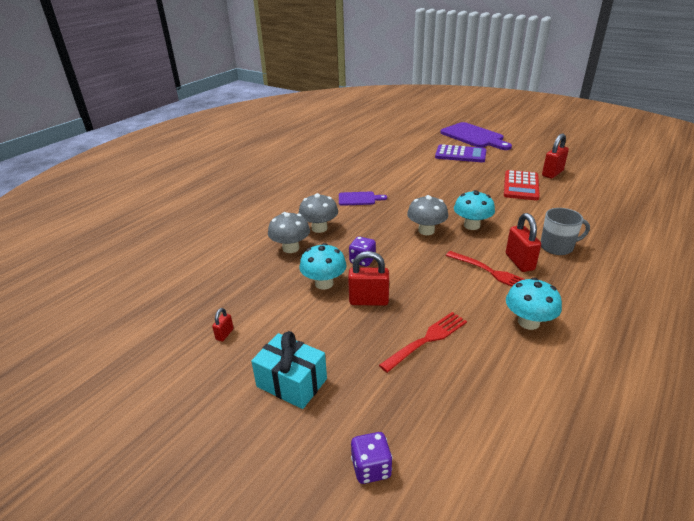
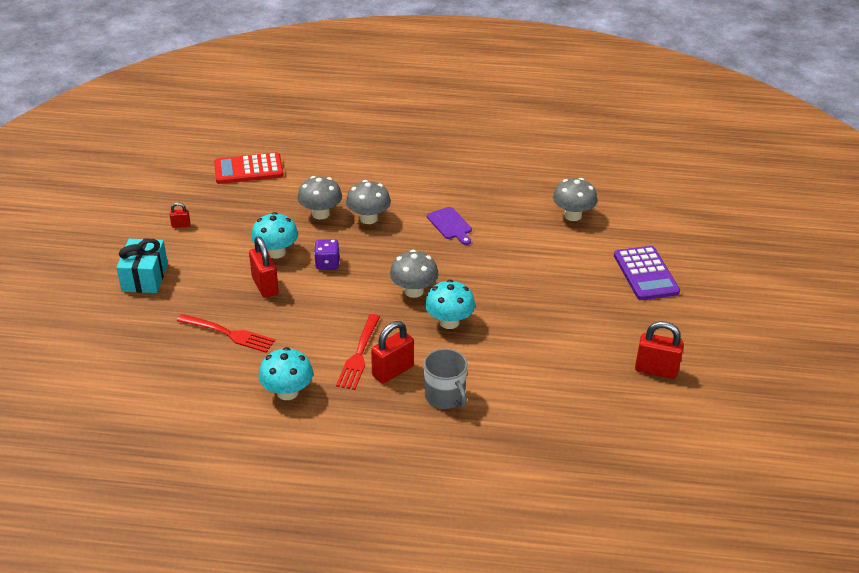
camera: 60 degrees right, 5 degrees up
(371, 468) = (83, 339): purple dice -> none
(386, 159) = (572, 215): none -> grey mushroom
(474, 136) = (725, 273): purple cutting board -> none
(521, 186) = (588, 345): red calculator -> red calculator (248, 169)

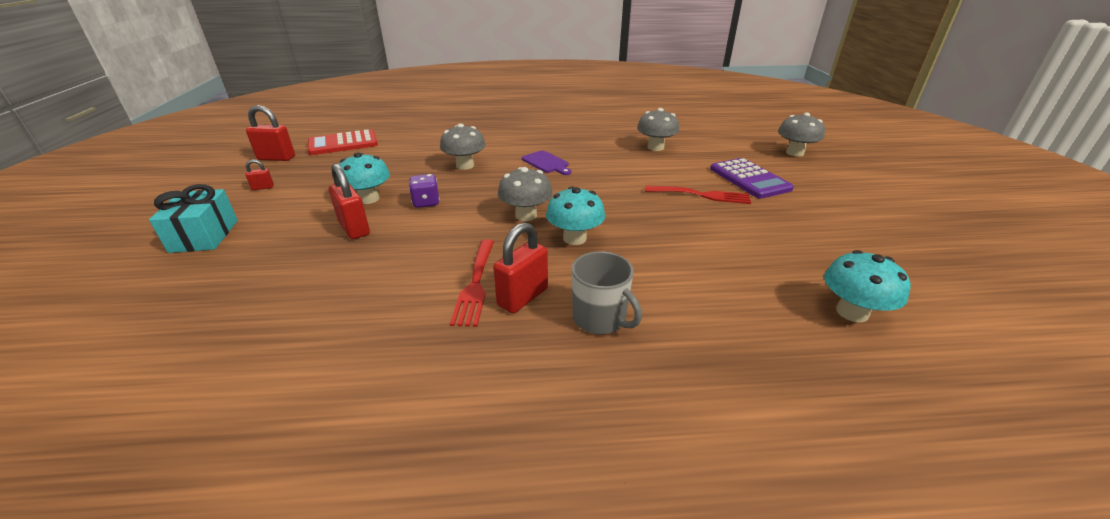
camera: 10 degrees left, 5 degrees down
(228, 334) = (301, 281): red fork -> red fork (700, 195)
(287, 392) = (380, 343): turquoise mushroom -> turquoise mushroom (852, 312)
(320, 214) = (416, 166): grey mushroom -> grey mushroom (794, 153)
(656, 370) = (826, 256): red padlock -> red padlock (276, 158)

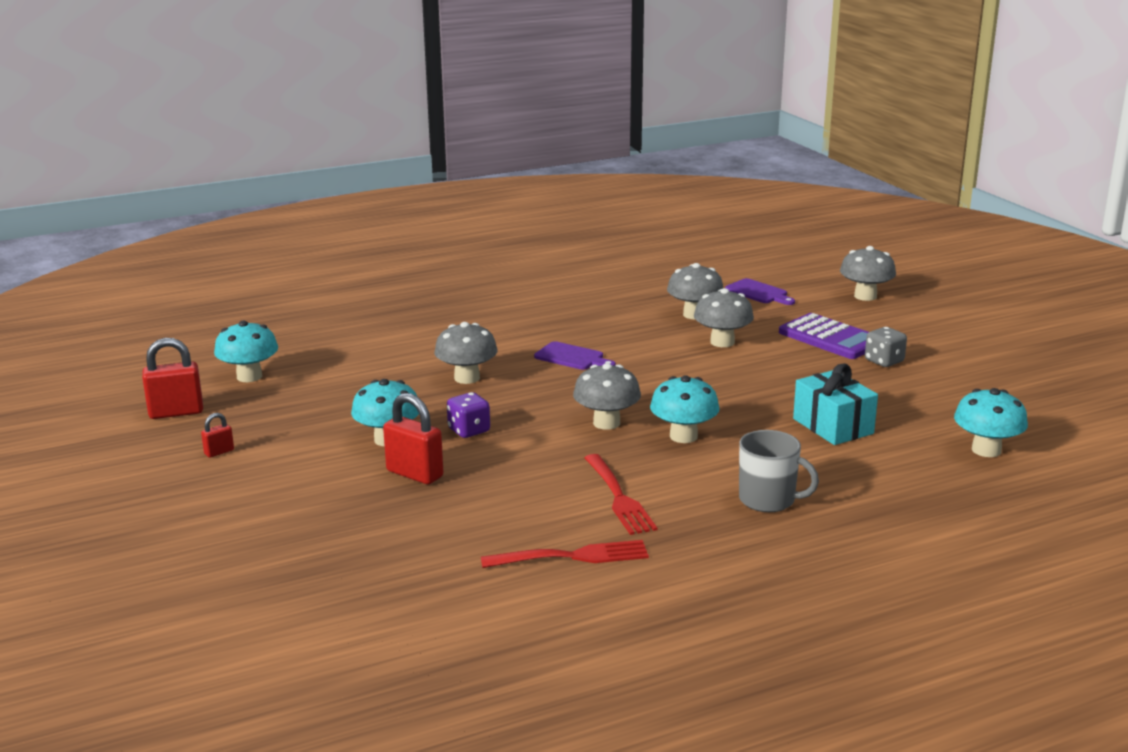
camera: 20 degrees left, 10 degrees down
(204, 236) = (231, 517): turquoise gift -> turquoise gift (833, 426)
(343, 144) = (249, 376): red calculator -> turquoise mushroom
(523, 297) = (679, 498): red padlock -> none
(662, 169) = (722, 342): none -> grey mushroom
(700, 195) = (787, 366): red fork -> red fork (571, 557)
(713, 139) = (758, 292): none -> purple cutting board
(785, 205) = (884, 361): none -> grey dice

